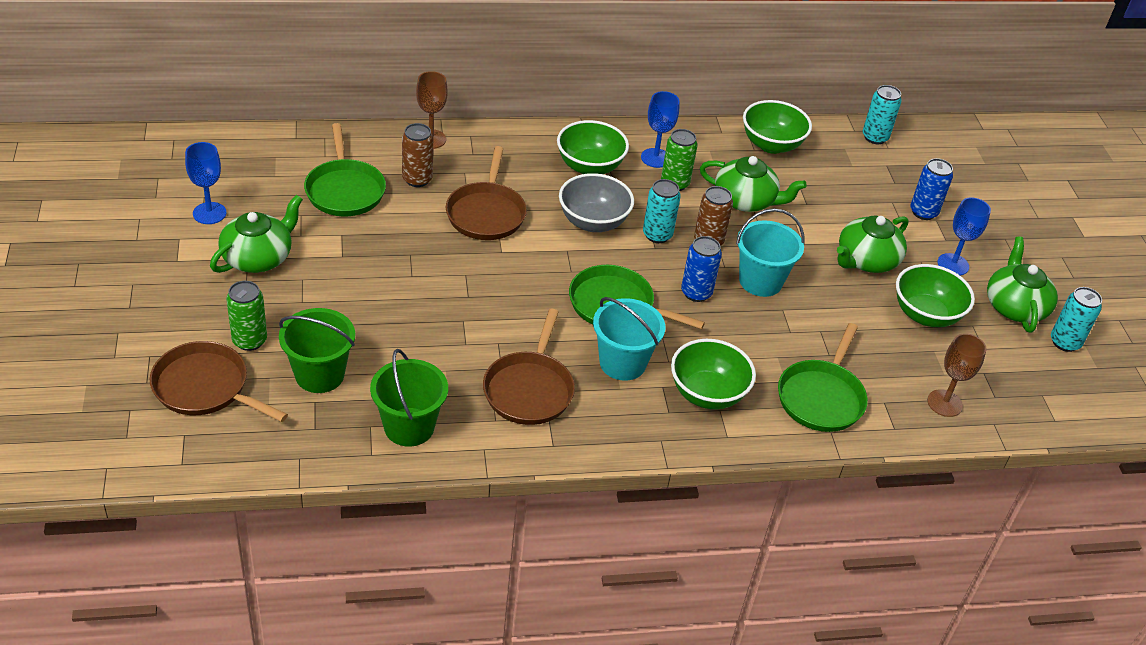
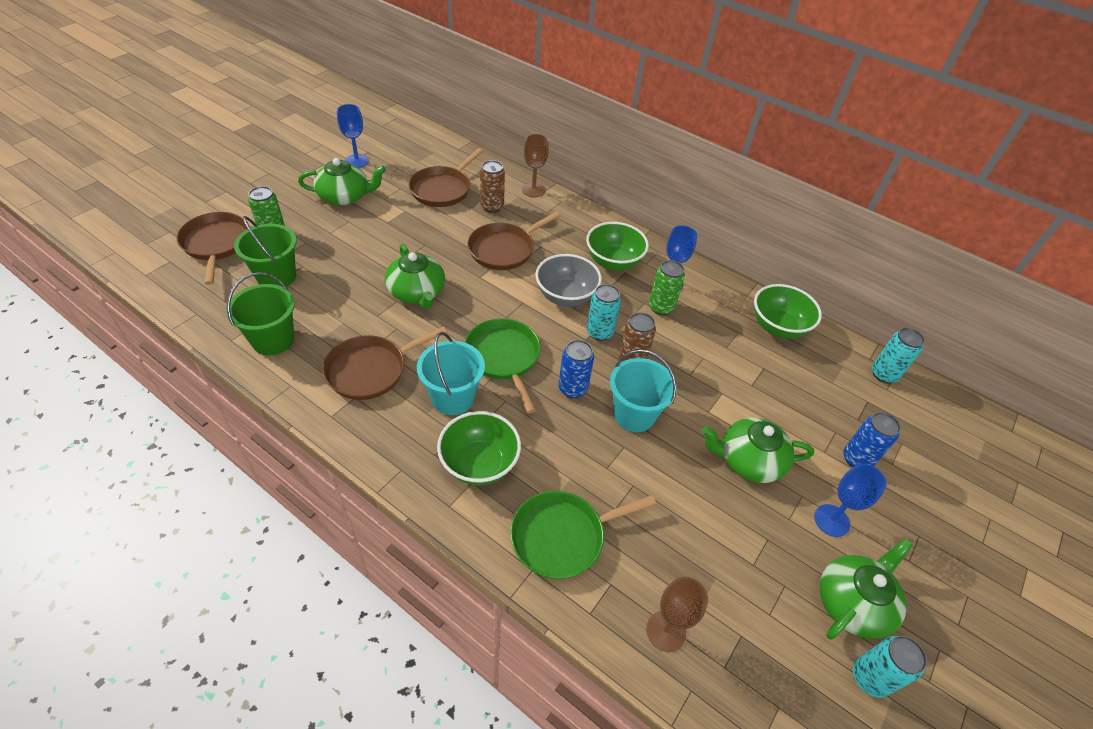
camera: 45 degrees right, 5 degrees up
(345, 190) = (442, 189): green pan -> brown pan
(746, 200) = (702, 351): green teapot -> green teapot (417, 292)
(925, 315) = (747, 542): green bowl -> none

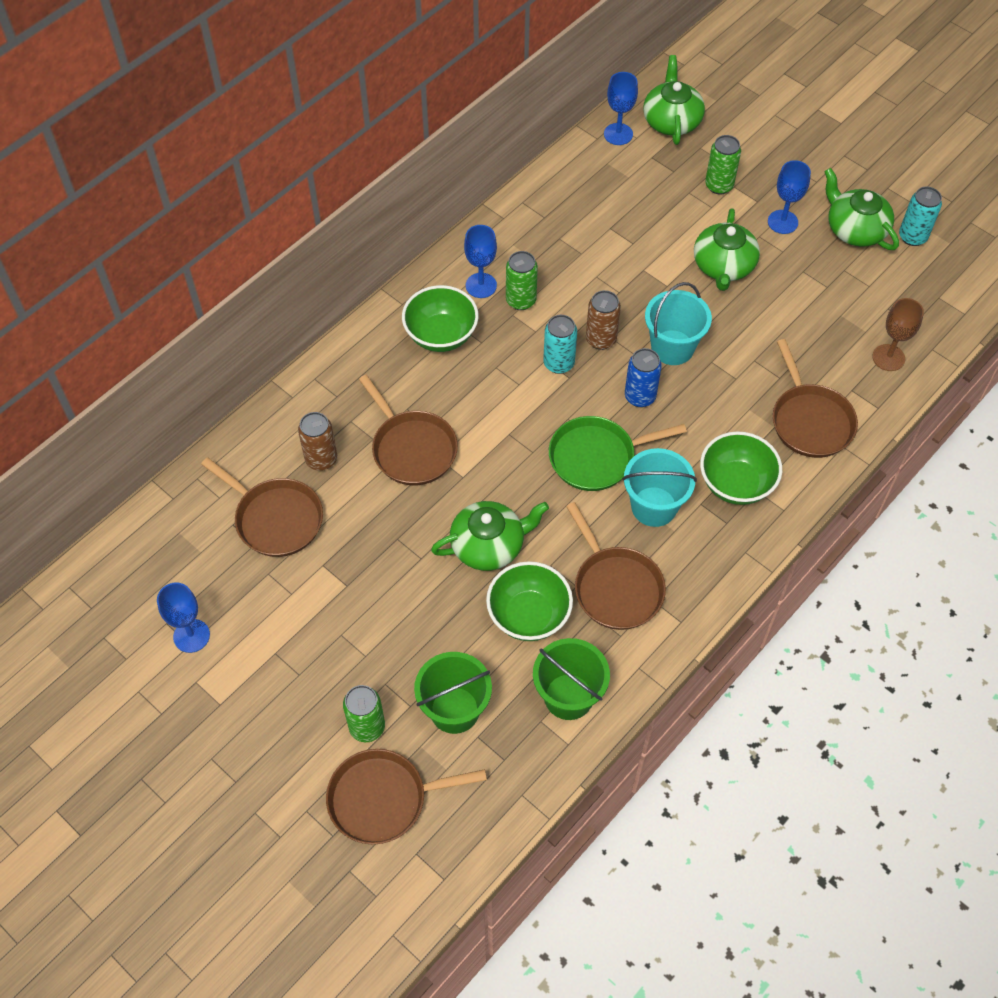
camera: 80 degrees left, 10 degrees up
(345, 196) = (282, 644): green teapot -> green teapot (671, 120)
(533, 190) = (287, 408): brown goblet -> none
(562, 537) = (810, 421): green pan -> brown pan
(566, 296) = (500, 390): grey bowl -> none
(778, 327) = (552, 202): green bowl -> green bowl (528, 615)
(857, 459) = (719, 185): blue can -> green can
(883, 374) = (618, 134): turquoise can -> blue goblet

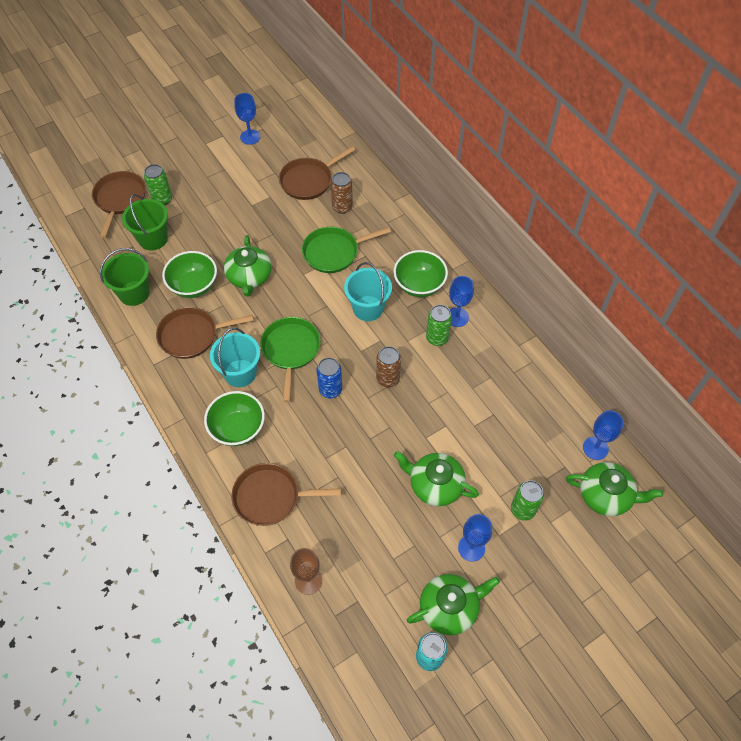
camera: 105 degrees right, 0 degrees up
(412, 449) = (333, 252): brown pan -> green pan
(558, 363) = (374, 347): turquoise can -> none
(672, 347) = (366, 423): turquoise bucket -> turquoise bucket (368, 308)

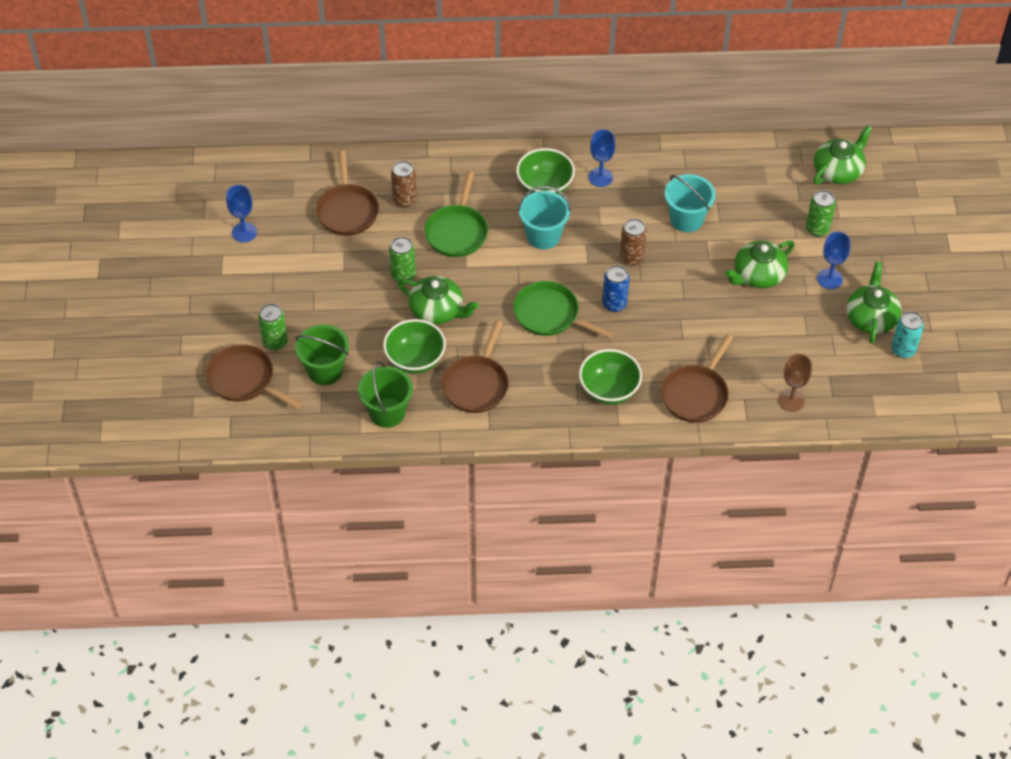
camera: 60 degrees left, 5 degrees down
(240, 373) = (548, 364): turquoise bucket -> turquoise bucket (686, 219)
(437, 338) = (612, 202): green can -> green can (403, 275)
(595, 448) = (793, 154): blue goblet -> none

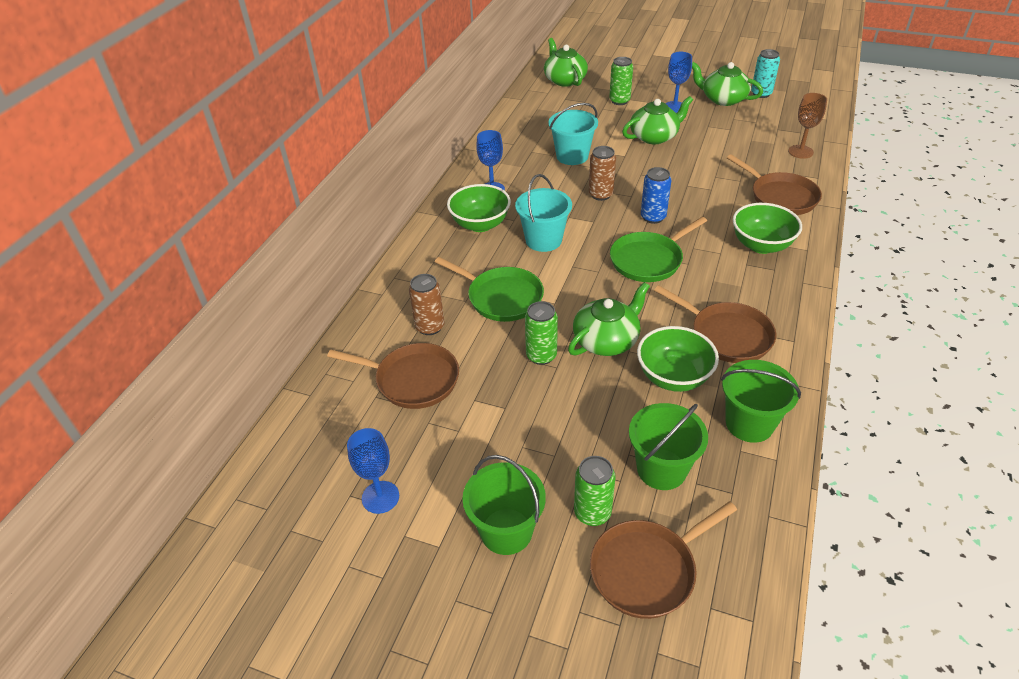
camera: 65 degrees left, 10 degrees down
(244, 303) = (506, 531): none -> green bucket
(758, 275) = (654, 136): green teapot -> green teapot turned 105 degrees counterclockwise

